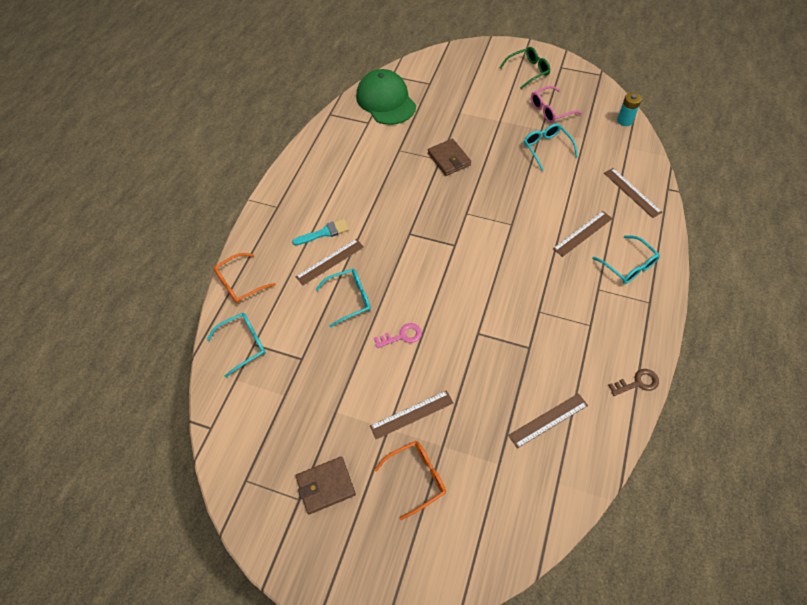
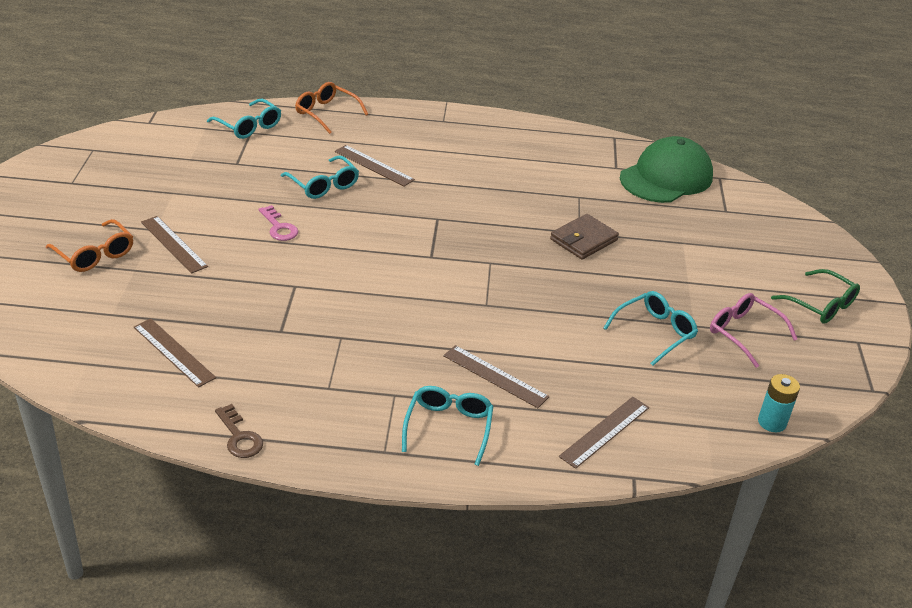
camera: 70 degrees right, 20 degrees down
(324, 233) = (416, 156): turquoise brush -> none
(326, 486) = (86, 197): brown wallet -> none
(628, 265) = (448, 427): turquoise glasses -> turquoise glasses turned 150 degrees clockwise

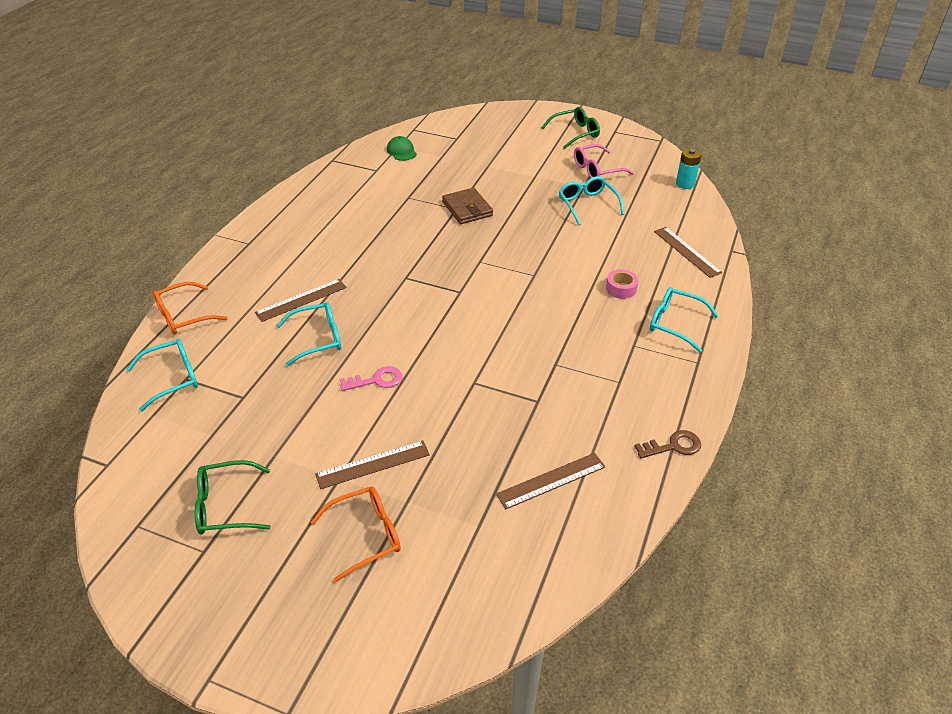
camera: 70 degrees left, 5 degrees up
(116, 182) = (225, 506): none -> green glasses
(495, 376) = (621, 288): brown ruler -> pink tape
(666, 177) = (401, 151): green cap -> green cap, size x0.43

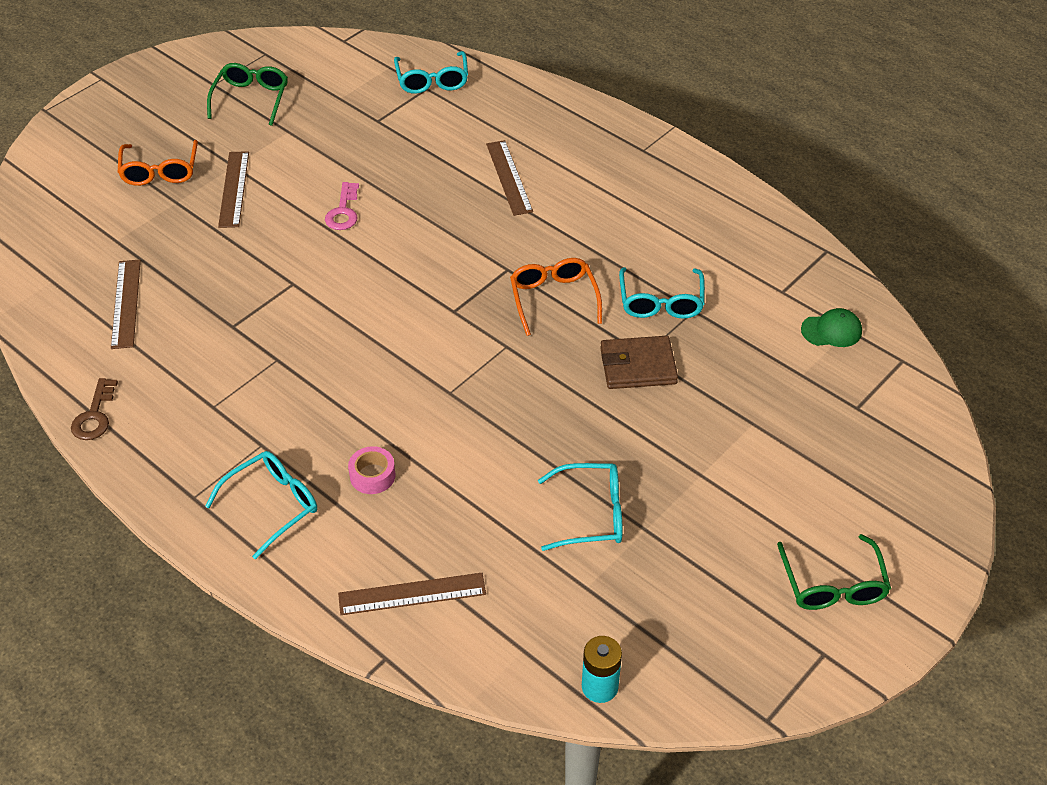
camera: 110 degrees right, 5 degrees up
(183, 316) = (526, 93): orange glasses -> orange glasses (553, 299)
(318, 339) = (434, 180): turquoise glasses -> turquoise glasses (661, 302)
(596, 169) = (693, 568): pink glasses -> none

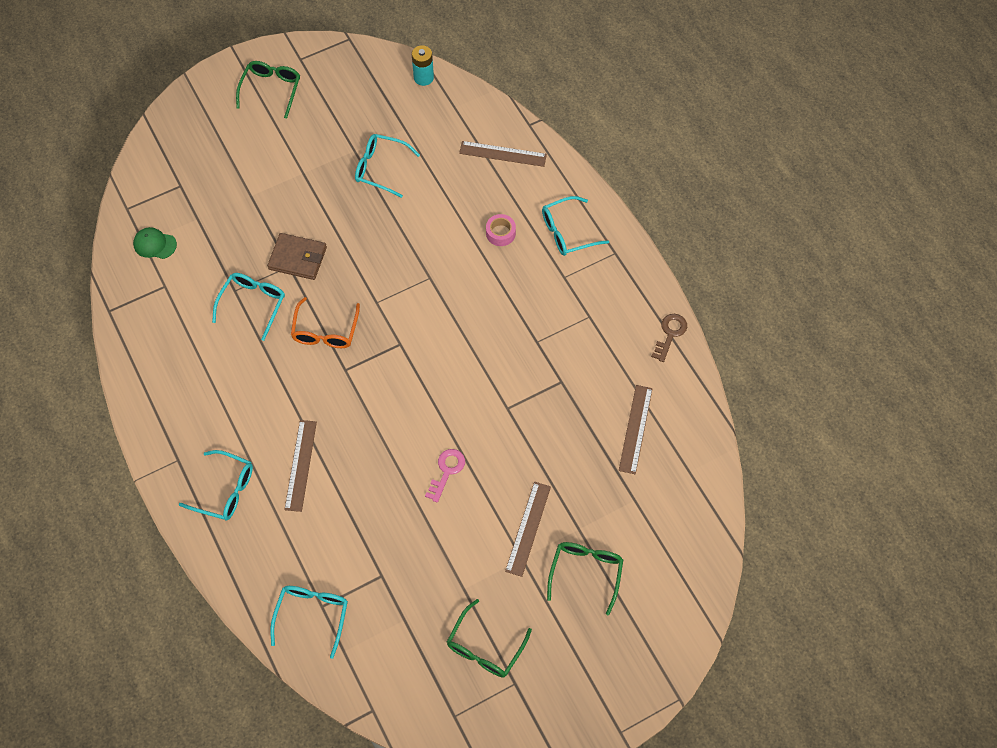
camera: 160 degrees left, 15 degrees up
(160, 171) = (586, 572): orange glasses -> green glasses
(576, 140) = (225, 490): none -> turquoise glasses

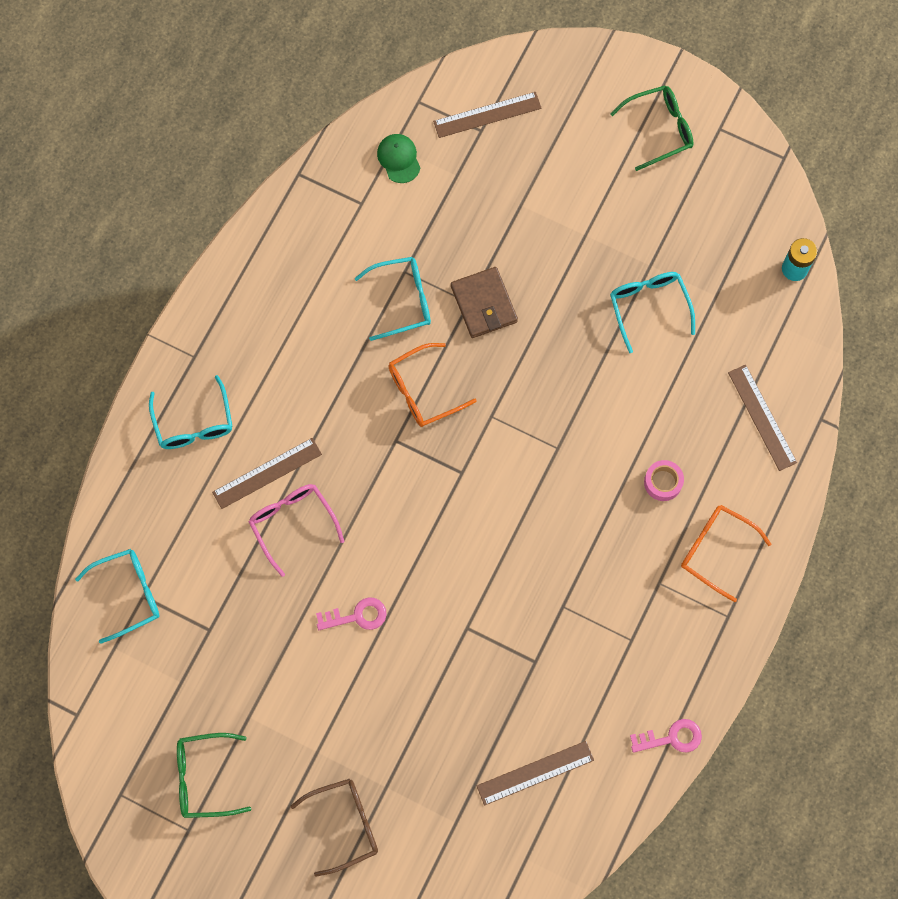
camera: 55 degrees right, 10 degrees up
(349, 471) = (292, 523): none -> pink glasses
(528, 528) = (352, 737): brown ruler -> brown ruler (487, 115)
(567, 232) = (716, 550): turquoise glasses -> orange glasses
(586, 572) = (344, 824): green glasses -> brown glasses
(670, 334) = (671, 738): brown key -> pink key

